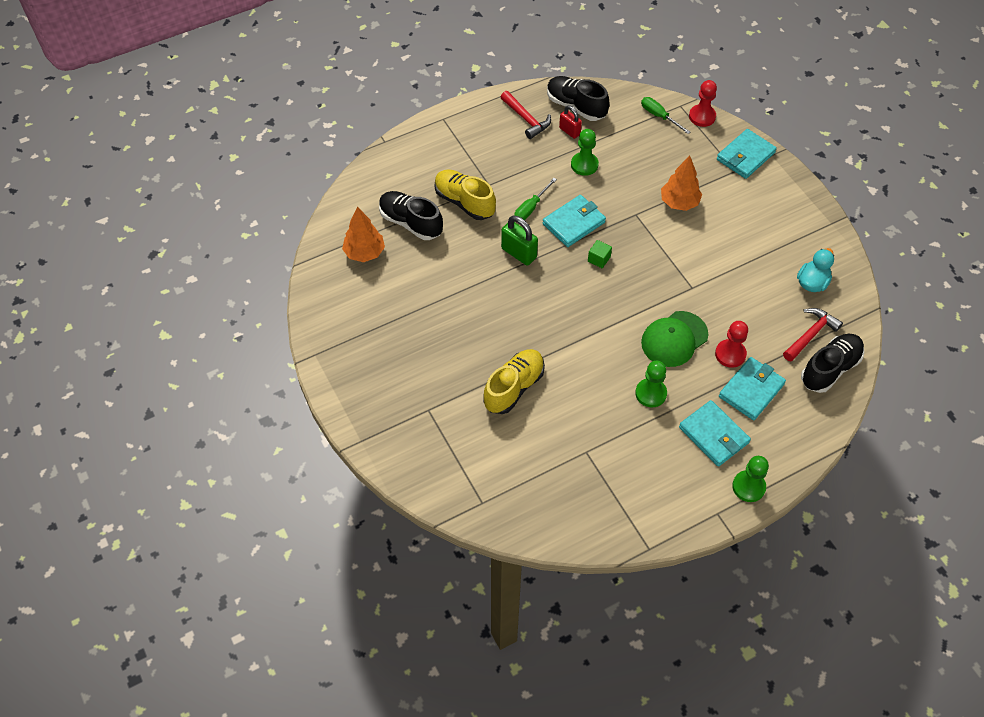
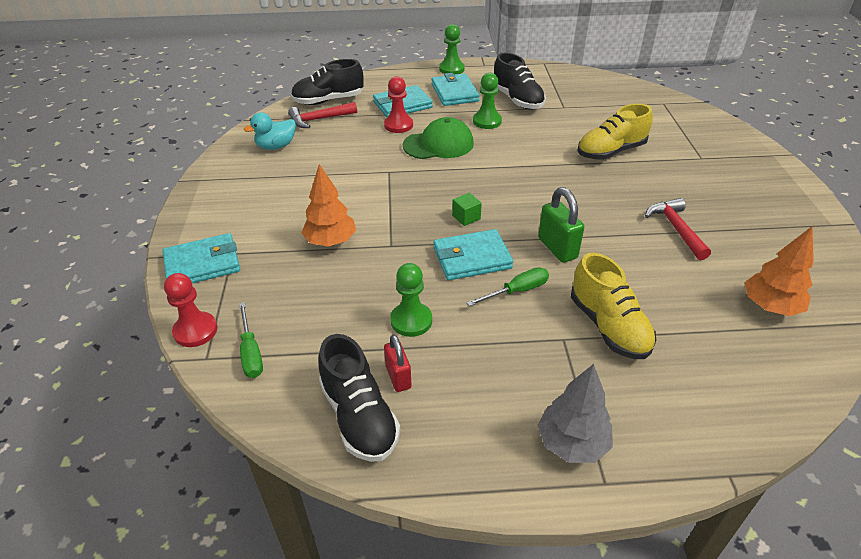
camera: 155 degrees left, 15 degrees down
(411, 223) = (696, 324): black shoe -> black shoe (517, 100)
(464, 130) = (572, 443): none -> grey tree
(526, 119) = (454, 424): red hammer -> red hammer (676, 228)

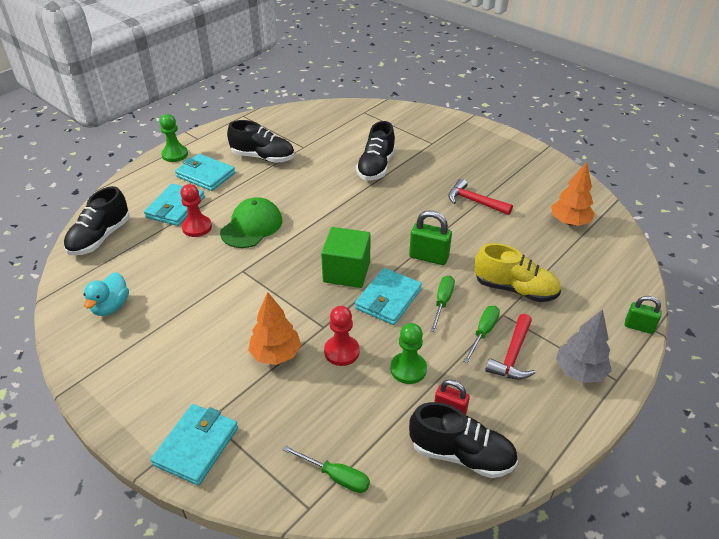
camera: 45 degrees left, 0 degrees up
(195, 331) = (270, 497): red pawn -> red pawn (341, 352)
(319, 119) = (117, 260): red hammer -> red hammer (512, 355)
(466, 217) = (346, 272): green cube -> green cube, size x2.15
(487, 121) = (263, 187): green pawn -> none
(520, 340) = (483, 332): none -> green screwdriver
(611, 152) = (376, 167): yellow shoe -> black shoe
(711, 457) = (638, 327): none -> green padlock

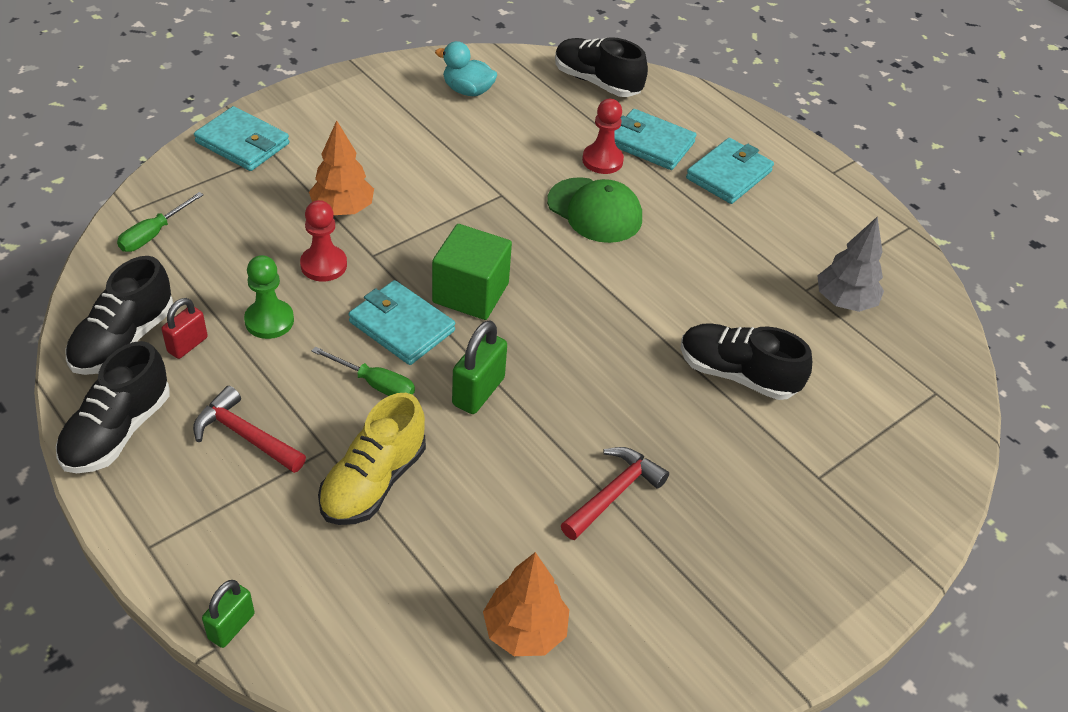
camera: 95 degrees right, 5 degrees up
(175, 154) = (786, 147): green pawn -> none
(263, 157) = (775, 238): black shoe -> black shoe (117, 431)
(483, 332) = (299, 415): green screwdriver -> none
(579, 371) = (183, 505): grey tree -> grey tree (844, 301)

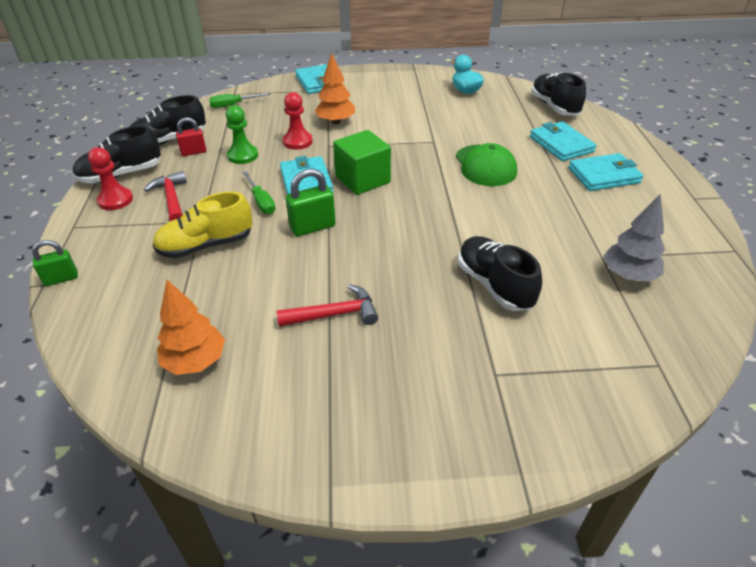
camera: 40 degrees right, 5 degrees down
(602, 160) = (517, 143): red pawn -> red pawn (115, 200)

